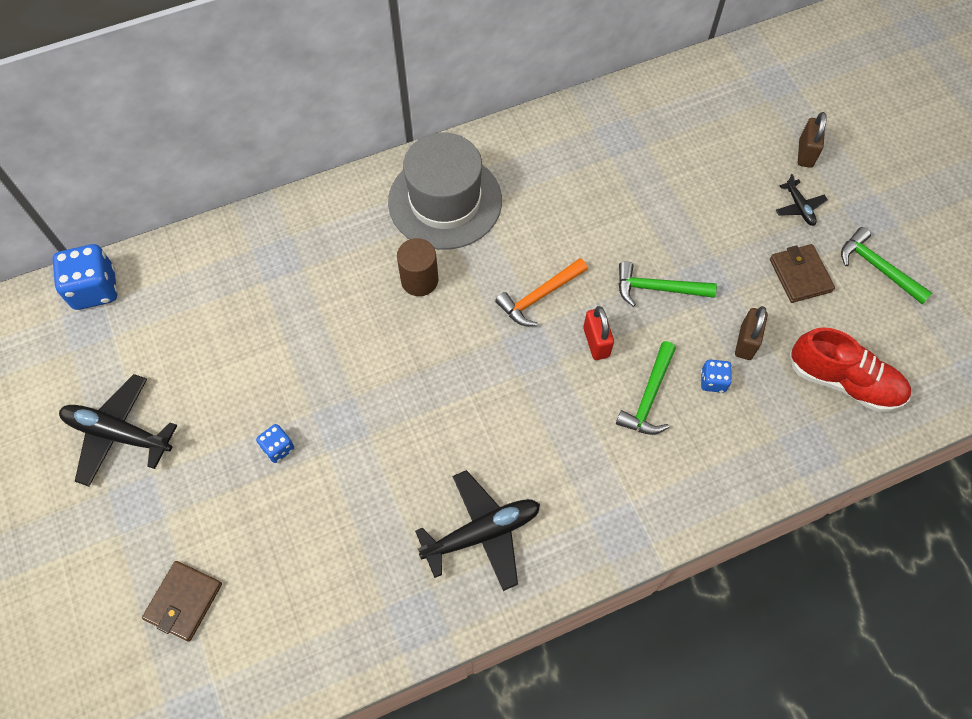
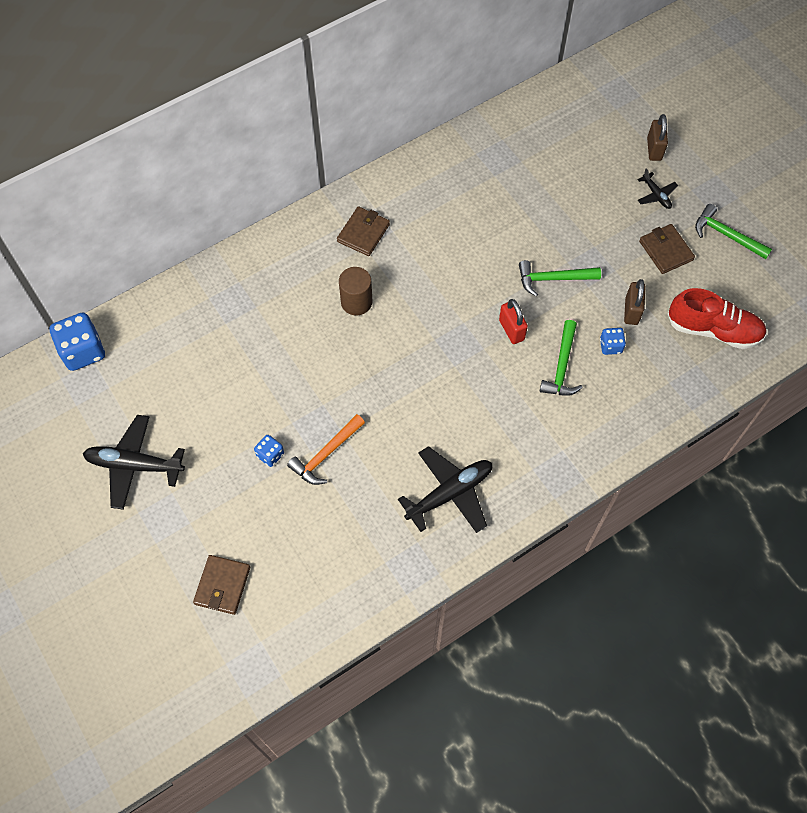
camera: 10 degrees left, 0 degrees up
(445, 201) = (363, 233): grey hat -> brown wallet
(540, 296) = (458, 300): orange hammer -> orange hammer (326, 454)

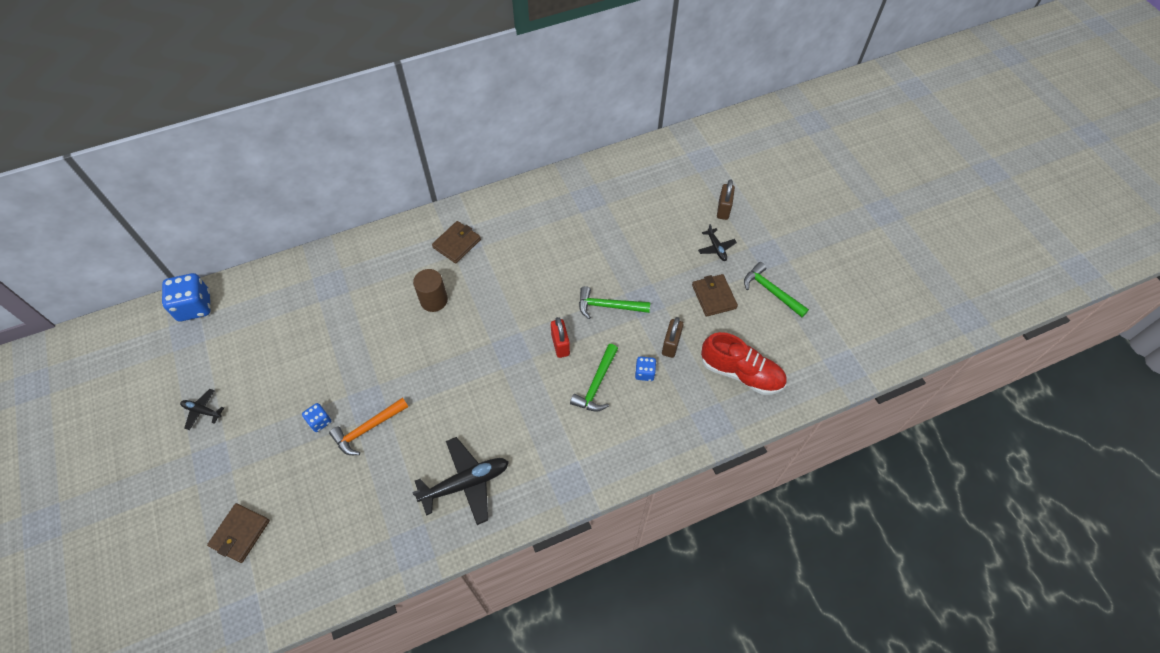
camera: 10 degrees right, 5 degrees down
(134, 465) = (202, 411): black plane -> black plane, size x0.51

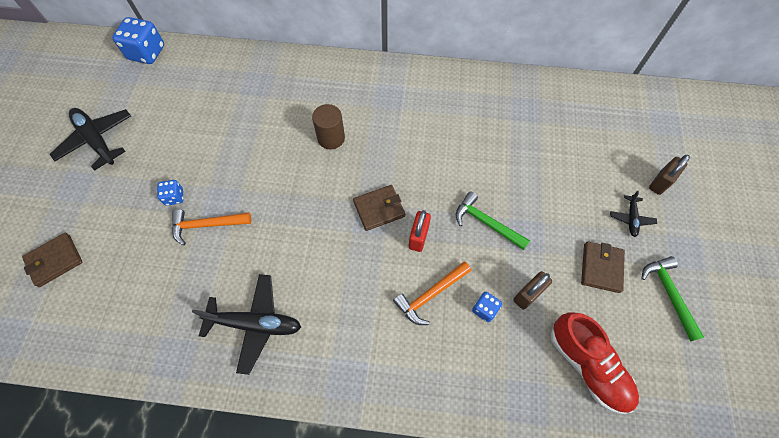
camera: 30 degrees right, 5 degrees up
(202, 411) = (97, 140): black plane -> black plane, size x1.96
(457, 243) = (381, 97): brown wallet -> brown wallet (379, 209)
(597, 384) = (431, 295): green hammer -> orange hammer

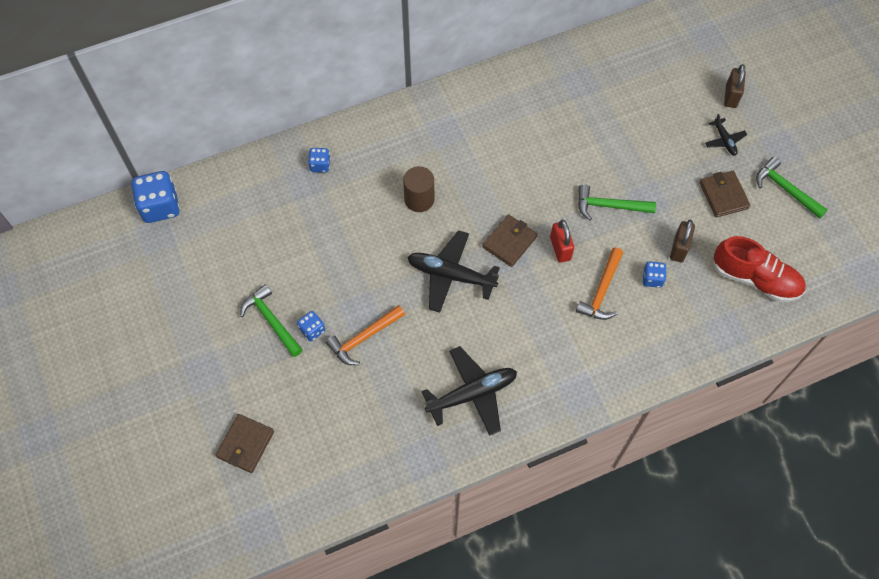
camera: 30 degrees left, 0 degrees up
(97, 140) = (186, 319): black plane -> black plane (450, 275)
(151, 174) = (271, 321): none -> green hammer
(277, 77) = (320, 165): none -> blue dice

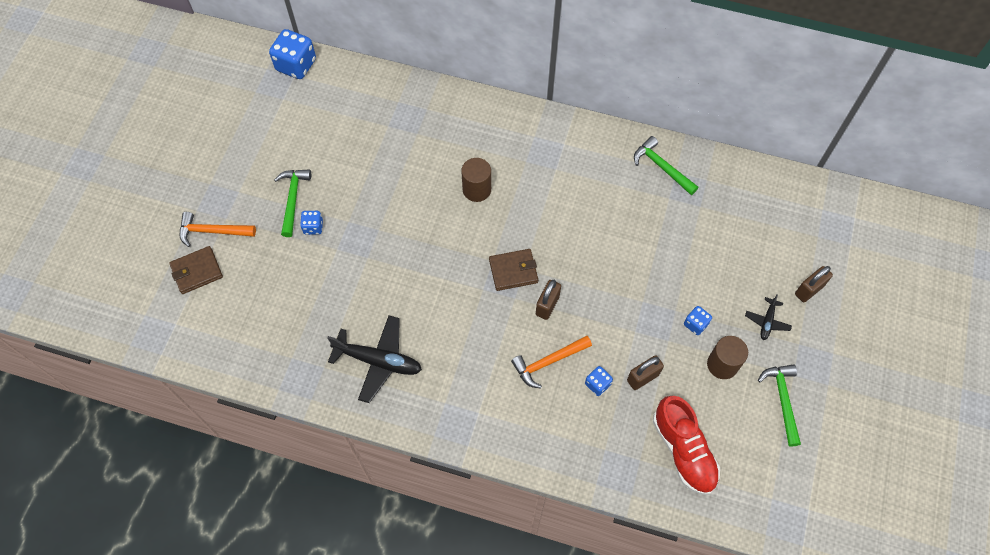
camera: 40 degrees right, 0 degrees up
(320, 165) = (430, 113): blue dice -> blue dice (695, 324)
(364, 338) = (342, 260): orange hammer -> orange hammer (213, 231)
(450, 275) = (446, 262): black plane -> none
(560, 248) = (547, 305): red padlock -> brown padlock
(609, 206) = (618, 302): green hammer -> green hammer (662, 167)
(723, 195) = (722, 364): brown wallet -> brown cylinder

